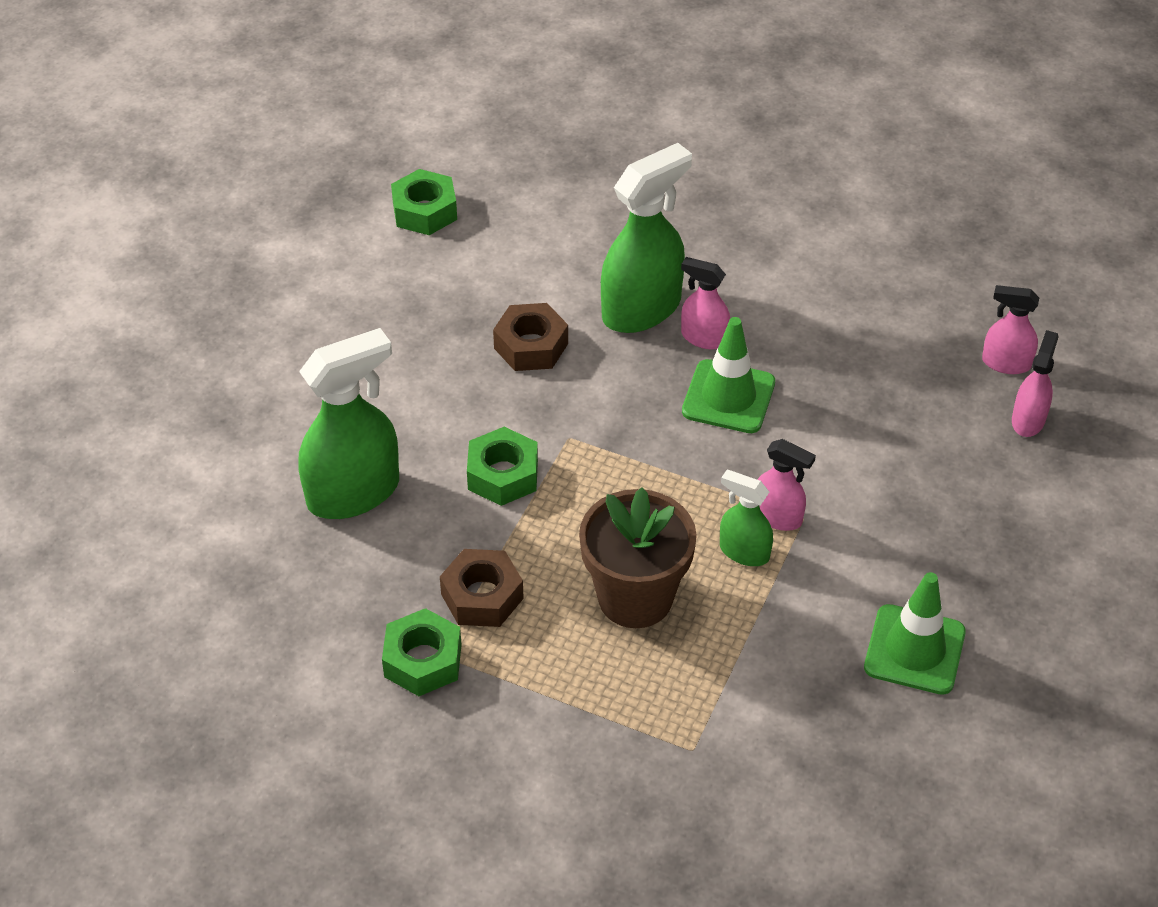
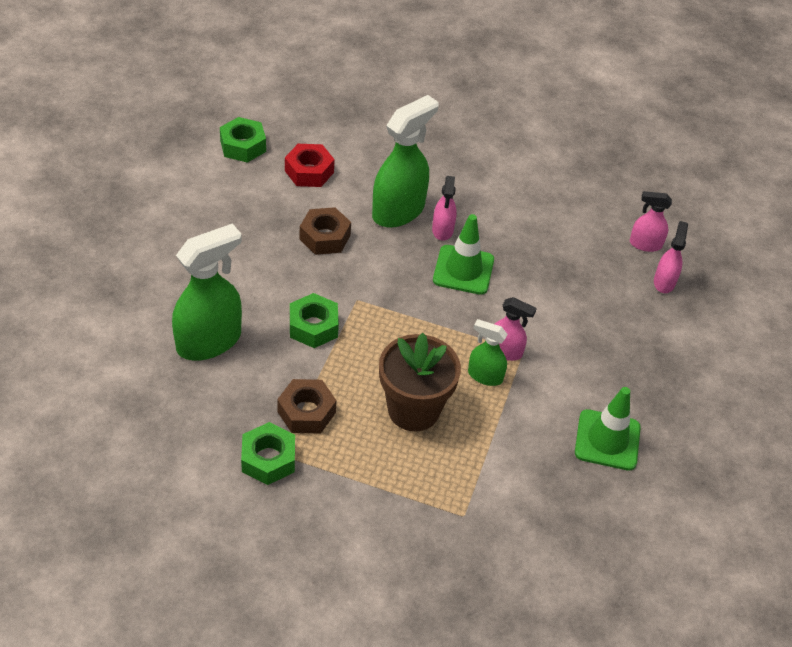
camera: 10 degrees left, 0 degrees up
(517, 249) = (309, 171): none -> red nut
(704, 337) = (442, 230): pink spray bottle -> pink spray bottle turned 105 degrees counterclockwise

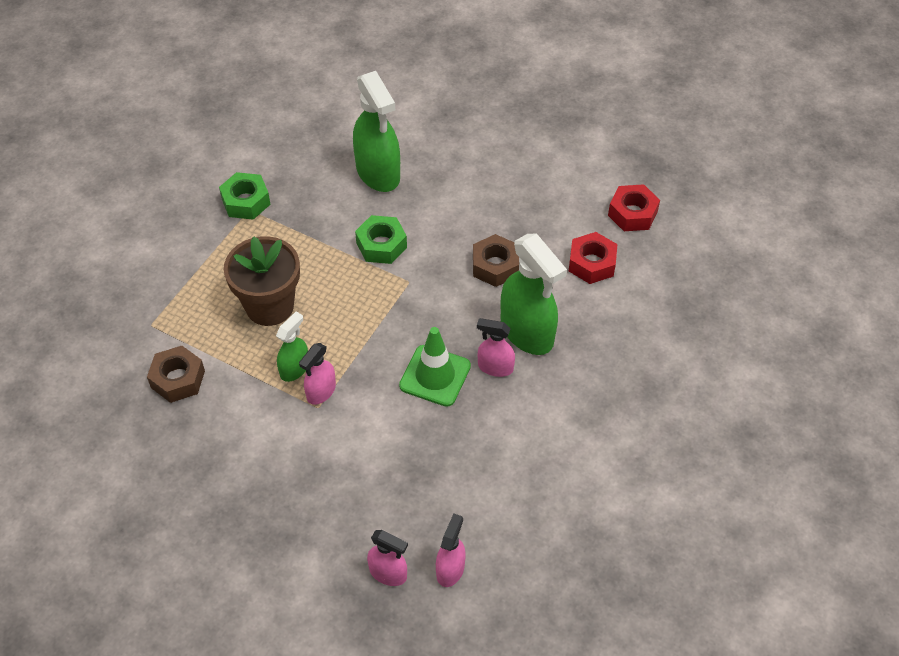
camera: 105 degrees right, 5 degrees up
(243, 146) = (632, 213): green nut -> red nut
(306, 412) = (286, 230): brown nut -> brown nut (178, 379)
(607, 440) = (193, 456): green traffic cone -> none

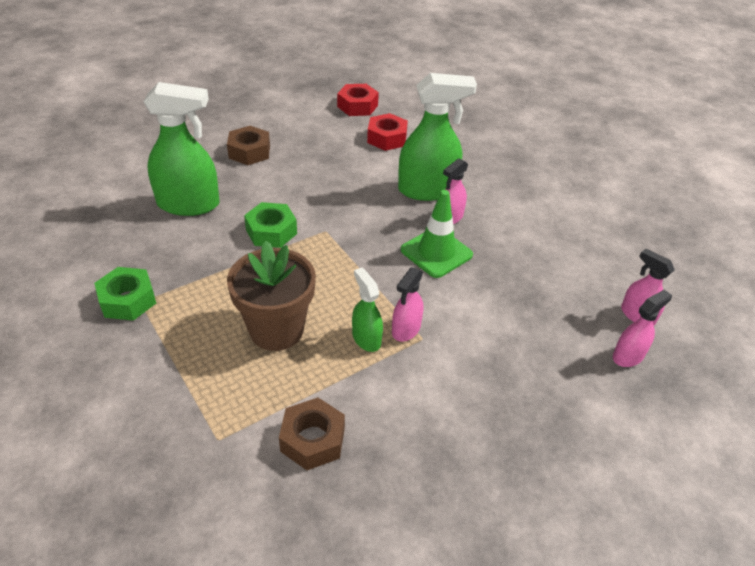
camera: 65 degrees left, 10 degrees down
(321, 391) = (406, 329): pink spray bottle -> pink spray bottle turned 60 degrees clockwise
(495, 266) = (350, 181): brown nut -> brown nut (249, 152)

